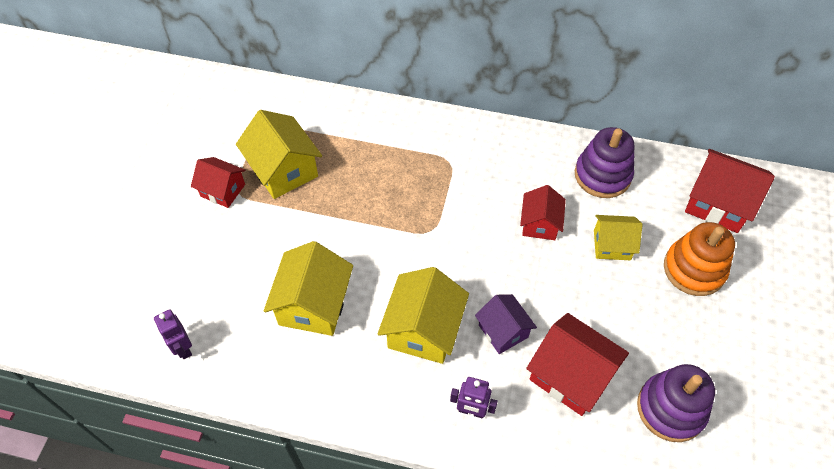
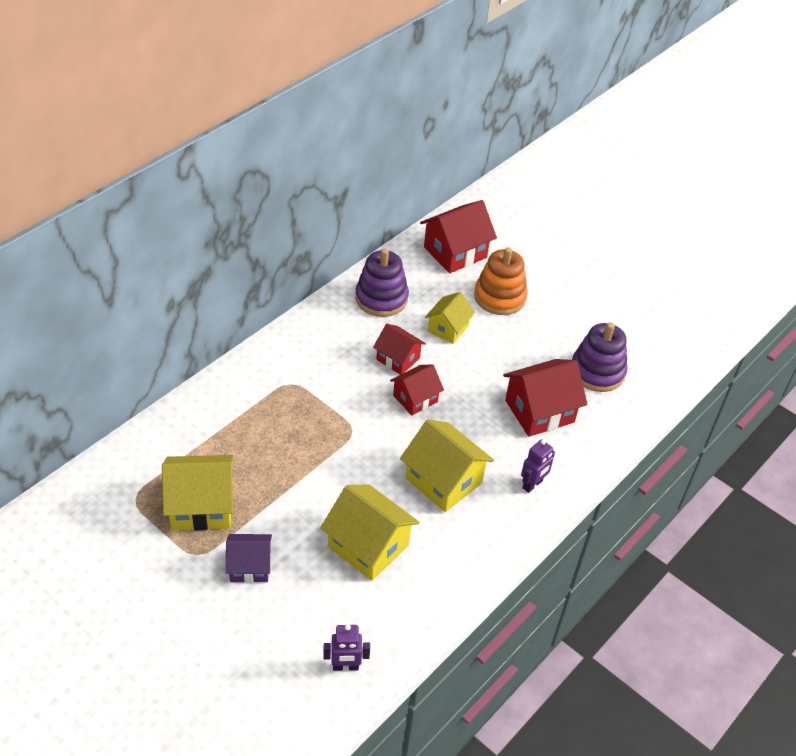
camera: 65 degrees left, 10 degrees down
(223, 190) = (186, 565): red house -> red house (415, 398)
(503, 331) = (478, 431): purple house -> purple house (249, 566)

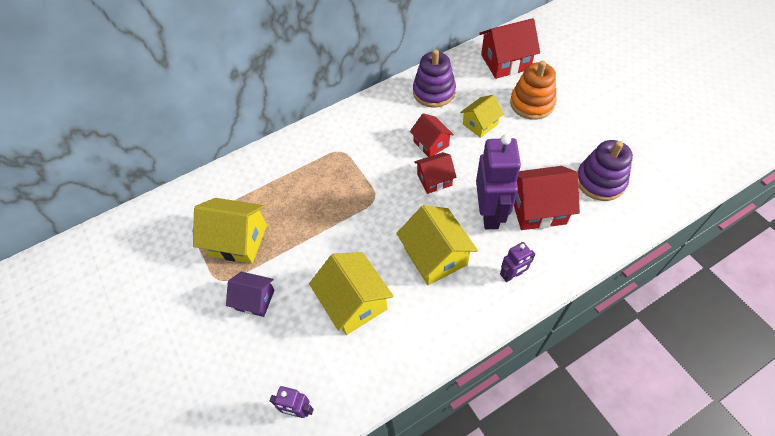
camera: 25 degrees right, 10 degrees up
(489, 425) = (490, 213): none -> purple robot

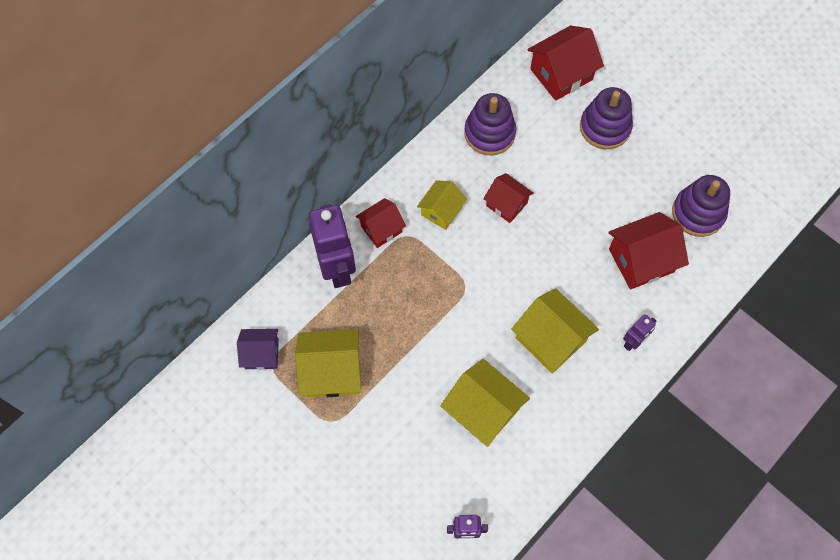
camera: 20 degrees left, 10 degrees up
(255, 300) = (378, 433): purple house -> purple house (261, 354)
(434, 179) = (523, 249): red house -> red house (381, 229)
(480, 124) = (554, 167): yellow house -> yellow house (441, 211)
(490, 213) = (593, 277): purple robot -> purple robot (338, 268)
(532, 103) = (605, 127): orange stacking toy -> purple stacking toy

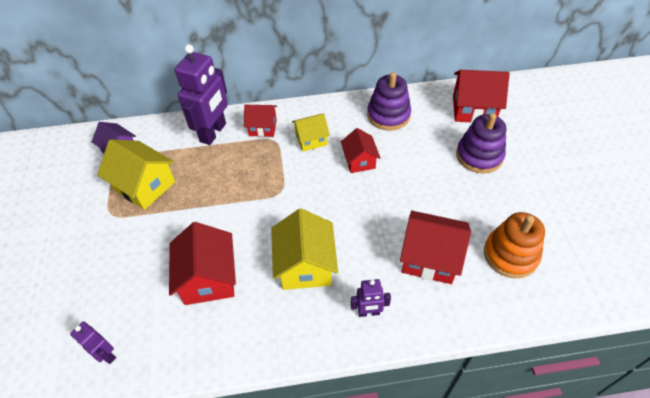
camera: 40 degrees right, 15 degrees down
(483, 410) = (208, 278): yellow house -> red house
(698, 213) = (510, 255): purple stacking toy -> orange stacking toy

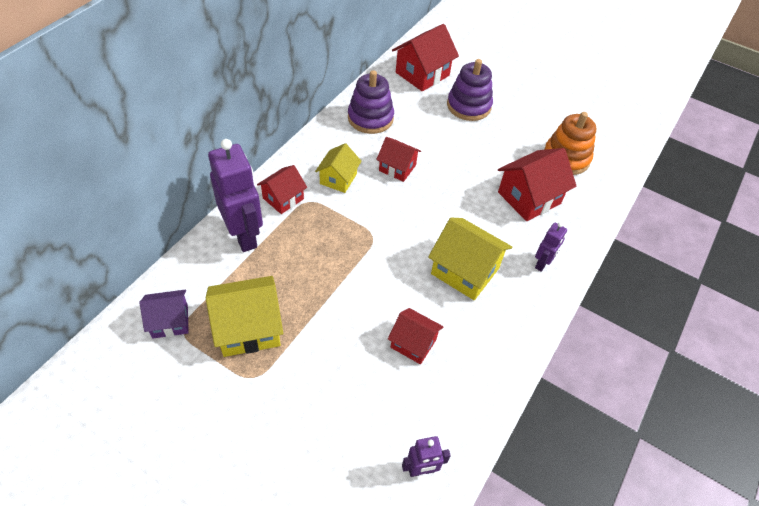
camera: 55 degrees left, 0 degrees up
(208, 278) = (413, 343): red house -> red house, size x0.62

